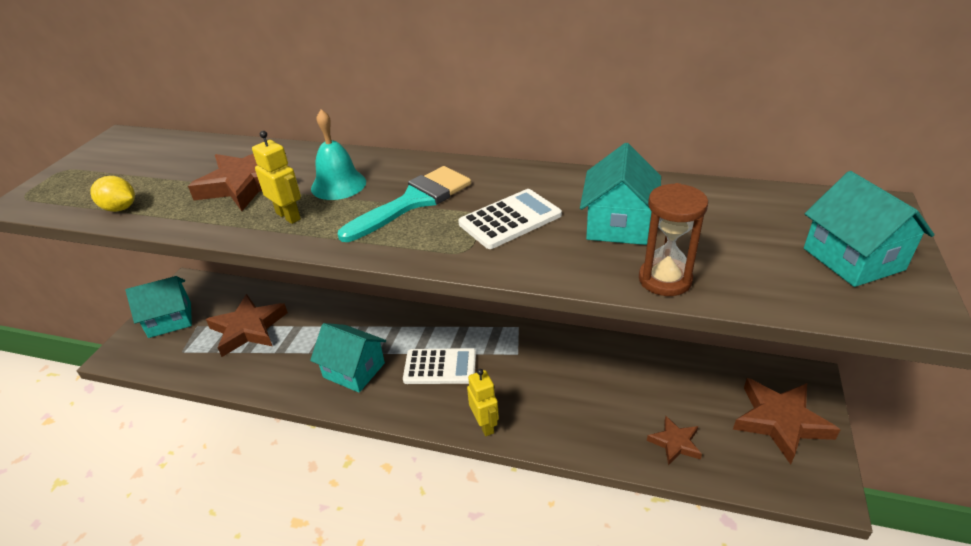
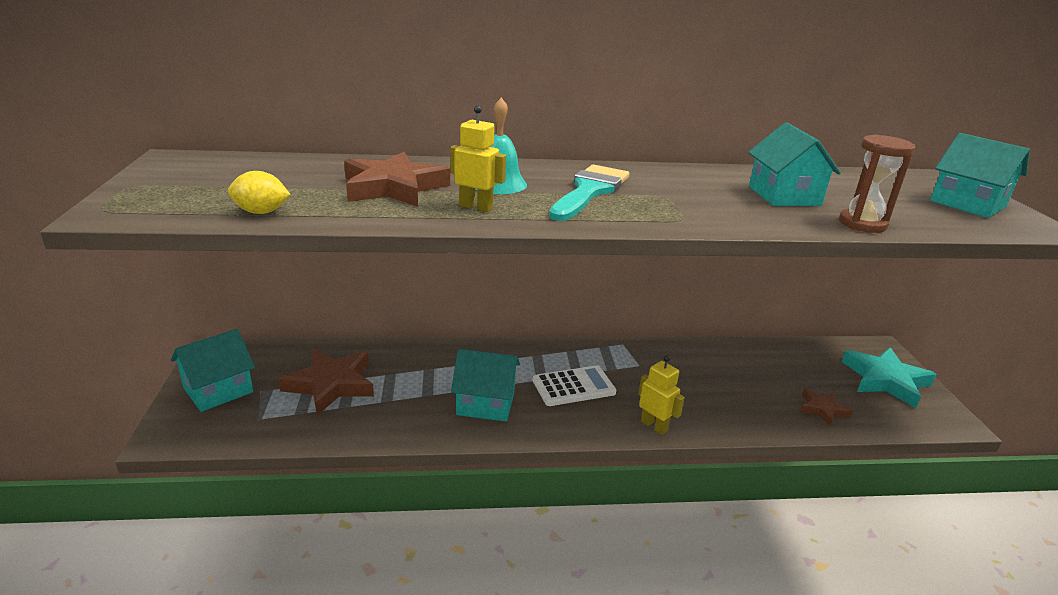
camera: 25 degrees left, 10 degrees down
(510, 219) = (693, 198): white calculator -> none
(780, 421) = (885, 380): brown star -> turquoise star

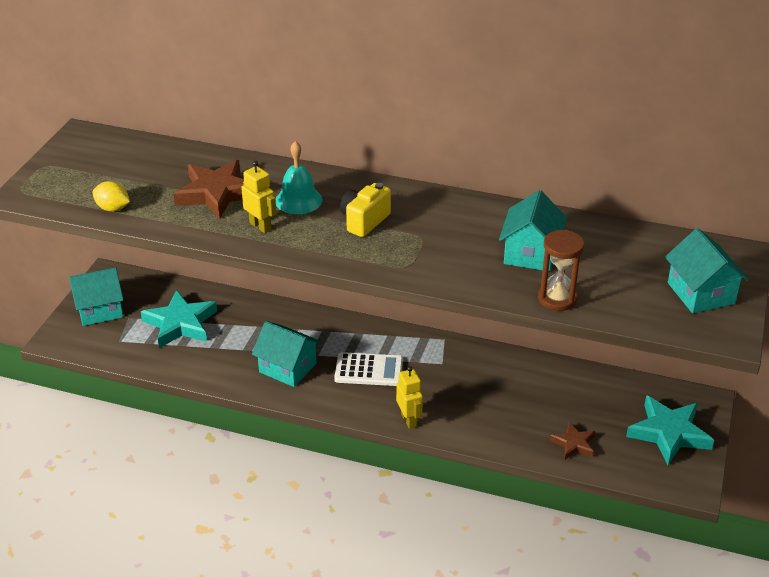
camera: 25 degrees right, 10 degrees up
(331, 384) = (180, 324): brown star -> turquoise star
(589, 191) = (364, 221): turquoise brush -> yellow camera

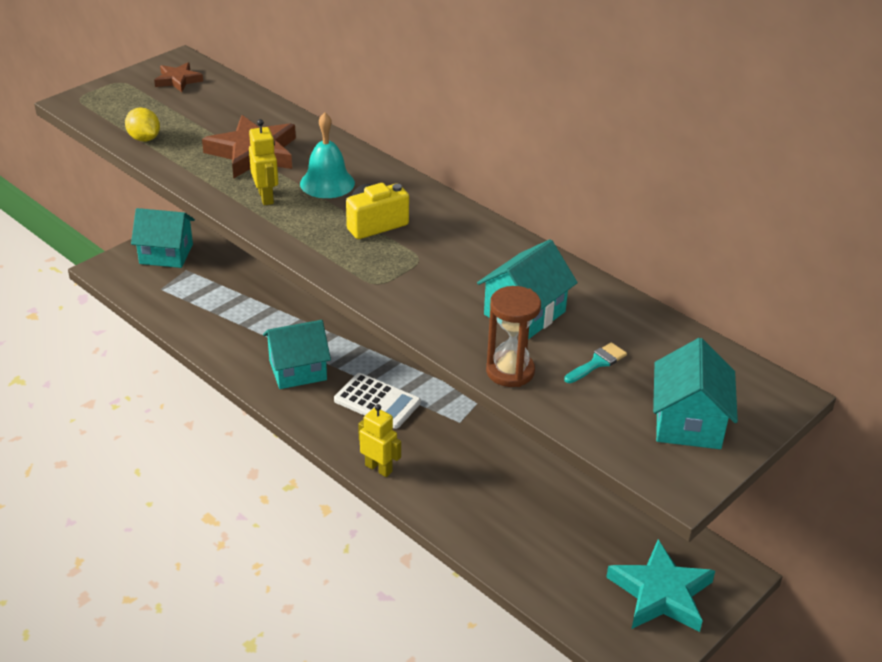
camera: 25 degrees right, 0 degrees up
(180, 324) = (229, 291): turquoise star -> none
(287, 368) = (297, 370): turquoise house -> turquoise house turned 75 degrees counterclockwise
(409, 420) = (378, 468): yellow robot -> yellow robot turned 60 degrees counterclockwise
(574, 444) = (539, 562): brown star -> brown star (178, 80)
(609, 272) = (597, 363): none -> turquoise brush

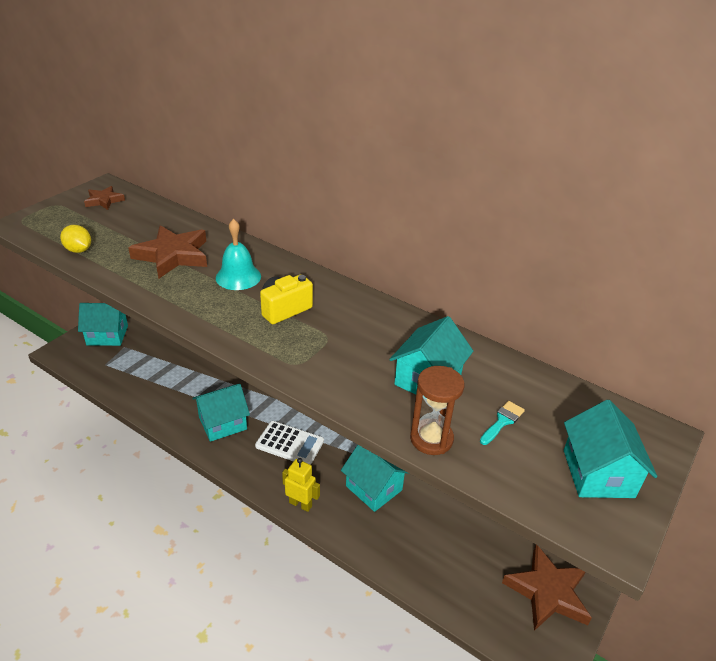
camera: 10 degrees left, 0 degrees up
(266, 197) = (188, 293): yellow robot -> none
(472, 461) = (374, 488): none -> turquoise house
(661, 593) = (547, 592): turquoise star -> brown star

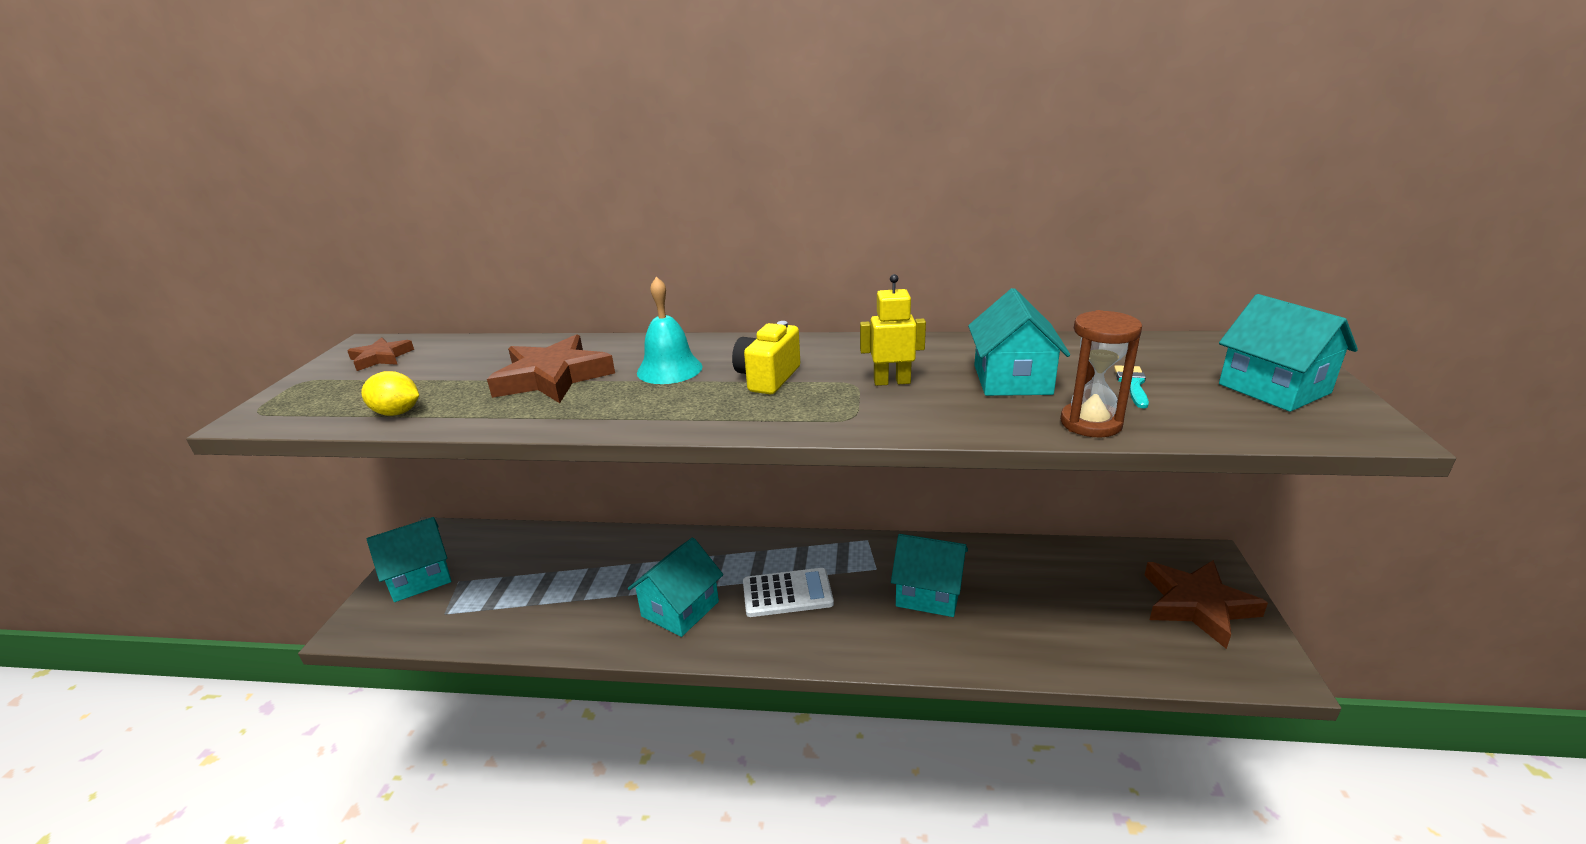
camera: 25 degrees left, 10 degrees down
(300, 504) = (862, 651): yellow robot -> yellow robot (892, 382)

